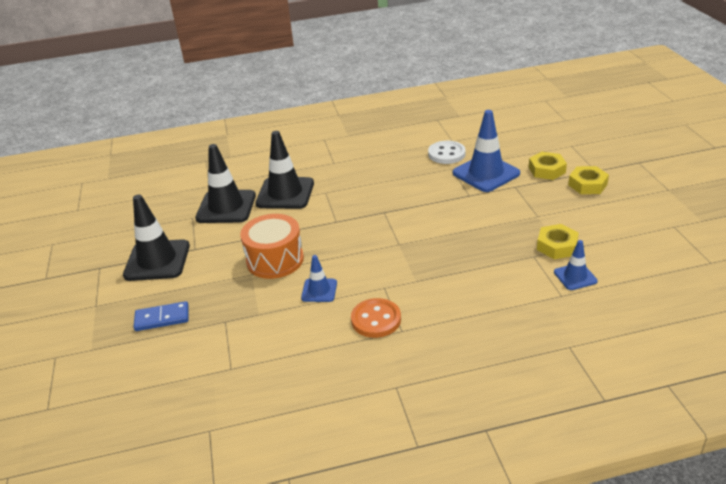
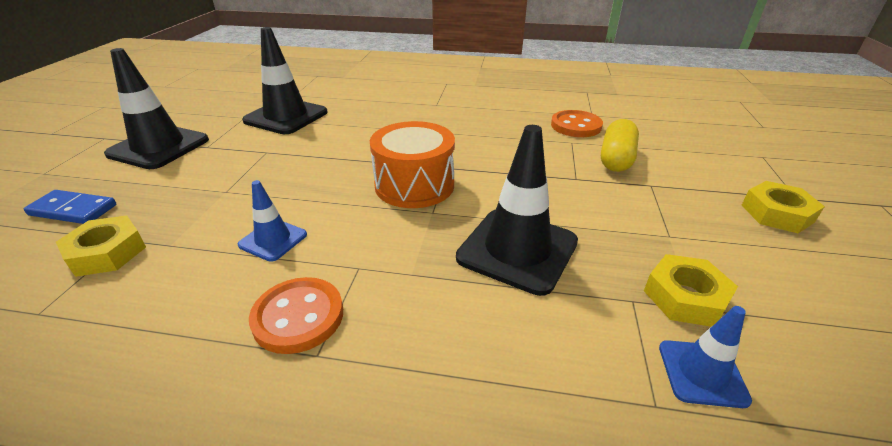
camera: 20 degrees right, 0 degrees up
(275, 260) = (268, 183): orange drum -> orange drum (414, 185)
(285, 193) = (357, 119): black traffic cone -> black traffic cone (517, 250)
(446, 154) = (576, 126): white button -> orange button
(486, 173) = (616, 159): blue traffic cone -> yellow capsule
(546, 170) = (712, 177): yellow nut -> yellow nut (107, 252)

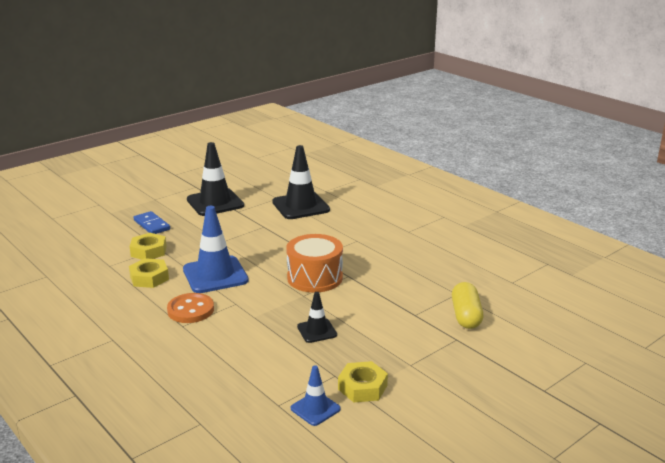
camera: 40 degrees right, 10 degrees down
(273, 240) = (215, 275): blue traffic cone -> blue traffic cone, size x1.89
(517, 250) = (317, 331): black traffic cone -> black traffic cone, size x0.53
(576, 126) = (482, 284): orange button -> none
(616, 159) = (466, 316): yellow capsule -> yellow capsule turned 60 degrees counterclockwise
(777, 213) = (505, 389): yellow nut -> yellow nut (149, 278)

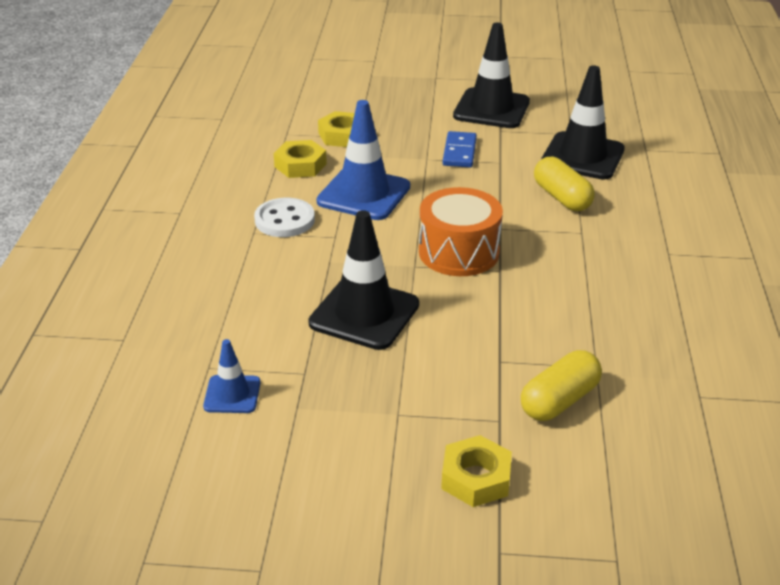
camera: 45 degrees right, 10 degrees up
(151, 225) = (388, 107): blue domino -> blue domino (459, 152)
(190, 310) = (284, 220): orange button -> white button
(317, 331) = (364, 314): black traffic cone -> black traffic cone, size x1.89
(322, 229) = (562, 197): none -> yellow capsule
(362, 387) = (309, 404): yellow nut -> yellow nut (476, 478)

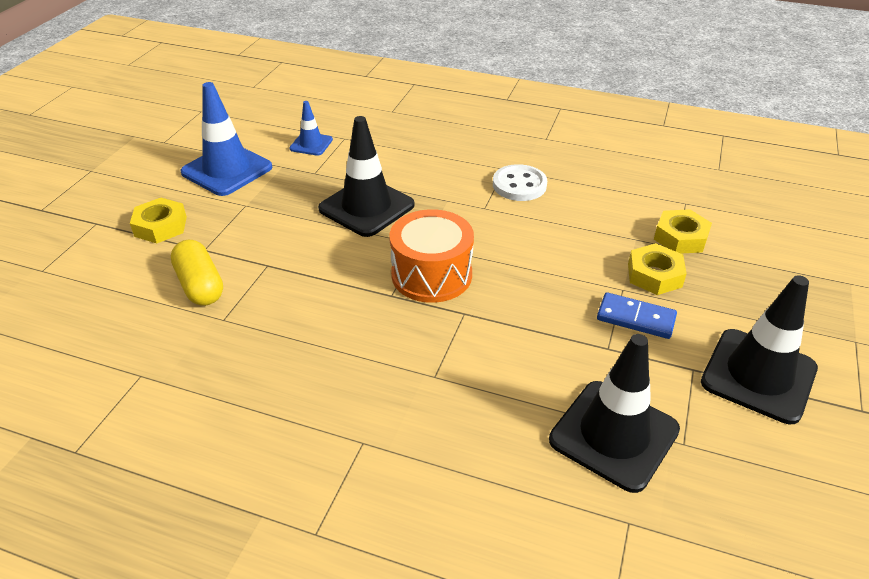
camera: 105 degrees right, 5 degrees up
(300, 165) = (617, 204): yellow nut -> yellow nut (654, 275)
(363, 194) = (554, 234): blue traffic cone -> blue traffic cone (227, 170)
(562, 197) = (512, 381): yellow capsule -> none

